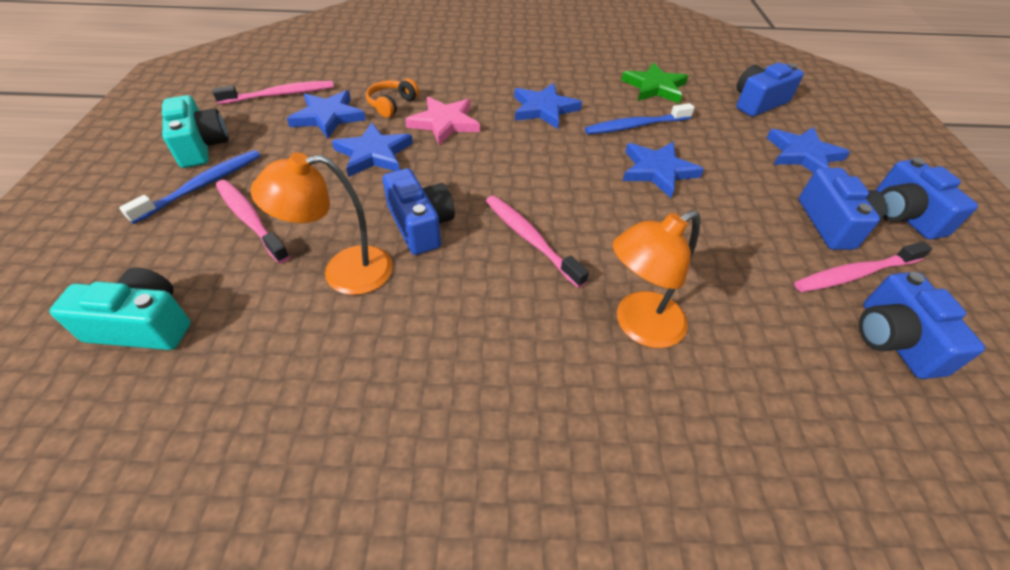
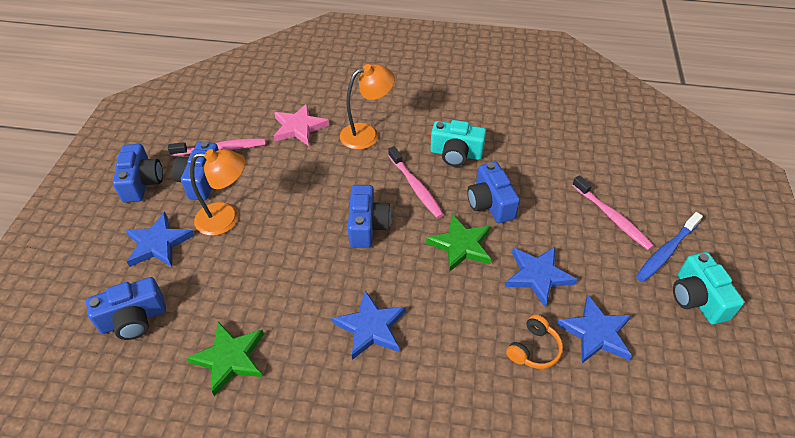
camera: 170 degrees left, 0 degrees up
(143, 325) = (635, 156): turquoise camera -> turquoise camera (456, 154)
(280, 94) = (663, 378): pink toothbrush -> none
(343, 272) = (535, 176): orange lamp -> orange lamp (226, 218)
(444, 123) = (476, 313): pink star -> pink star (299, 127)
(461, 175) = (461, 245): none -> green star
(635, 126) = (287, 293): blue toothbrush -> none
(657, 171) = (297, 236): blue star -> none
(894, 339) = (236, 117): blue camera -> blue camera (367, 226)

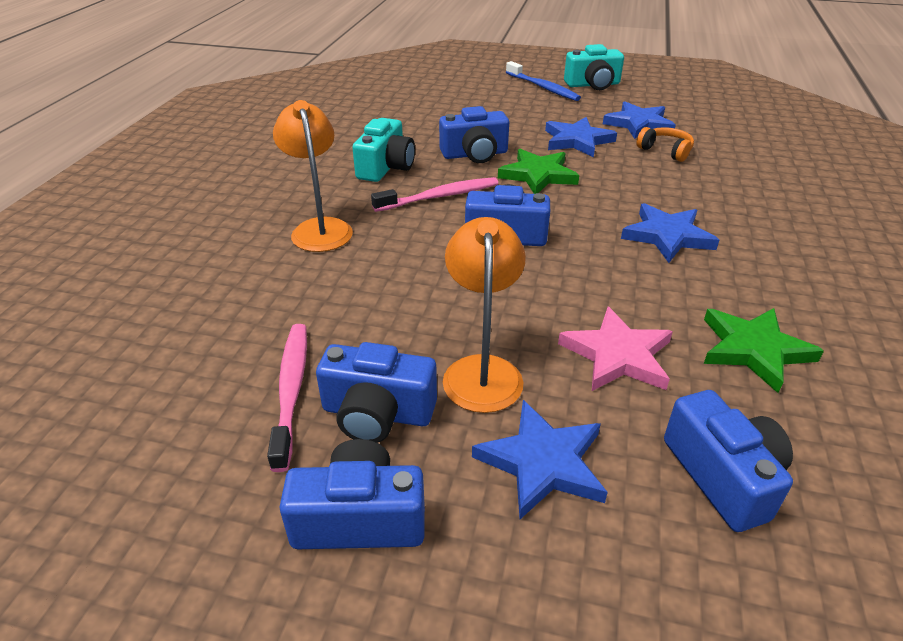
camera: 85 degrees left, 10 degrees down
(299, 127) = (272, 293): pink star -> pink star (618, 355)
(612, 218) = (501, 102): pink toothbrush -> none

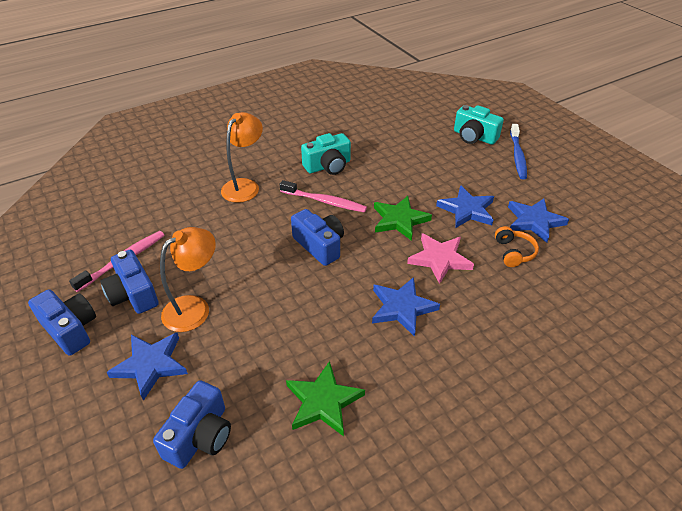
camera: 45 degrees right, 5 degrees up
(475, 154) = (388, 184): blue camera -> none
(593, 85) = (560, 171): turquoise camera -> turquoise camera (474, 137)
(618, 355) = (257, 348): pink star -> pink star (439, 259)

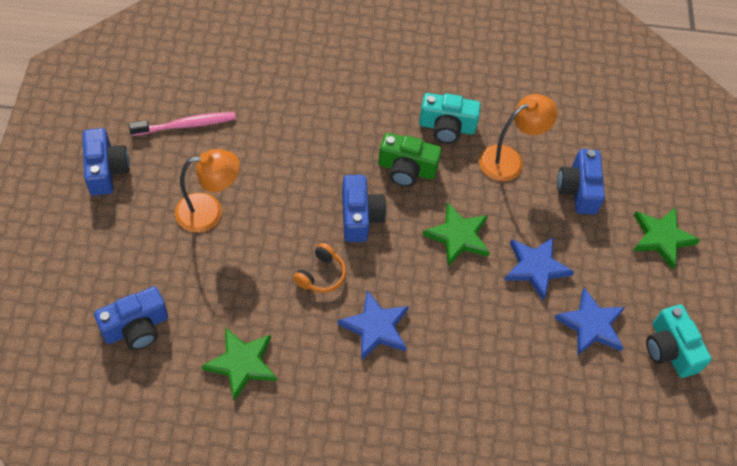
camera: 30 degrees right, 15 degrees up
(133, 294) = (172, 166): blue camera -> blue camera (578, 190)
(151, 365) = (142, 243): blue star -> none
(245, 186) = (347, 103): orange lamp -> orange lamp (509, 160)
(325, 201) = (406, 169): pink toothbrush -> green camera
(439, 259) = (455, 303): pink star -> none
(474, 137) = (639, 183): turquoise camera -> turquoise camera (670, 349)
(513, 252) = (533, 343): orange headphones -> orange headphones (321, 275)
(517, 156) = (661, 238): blue toothbrush -> green star

